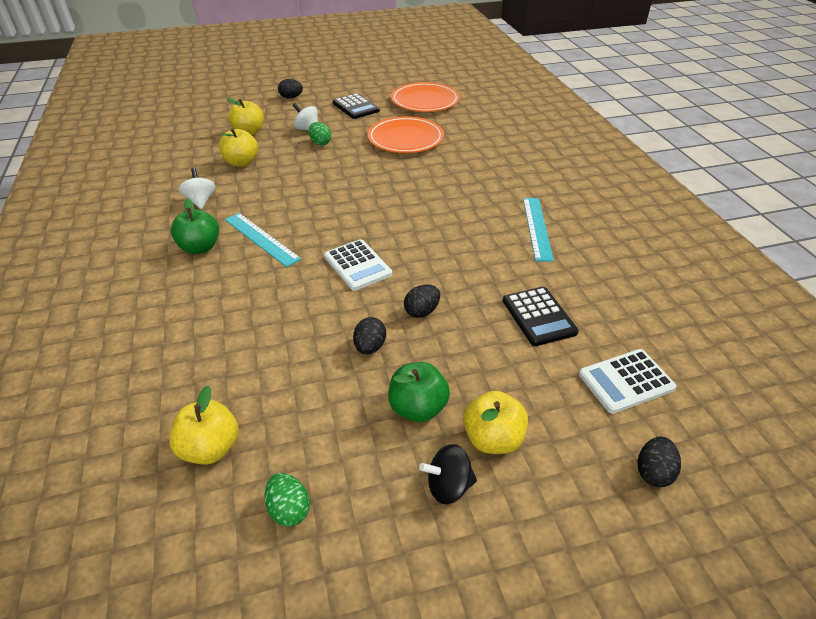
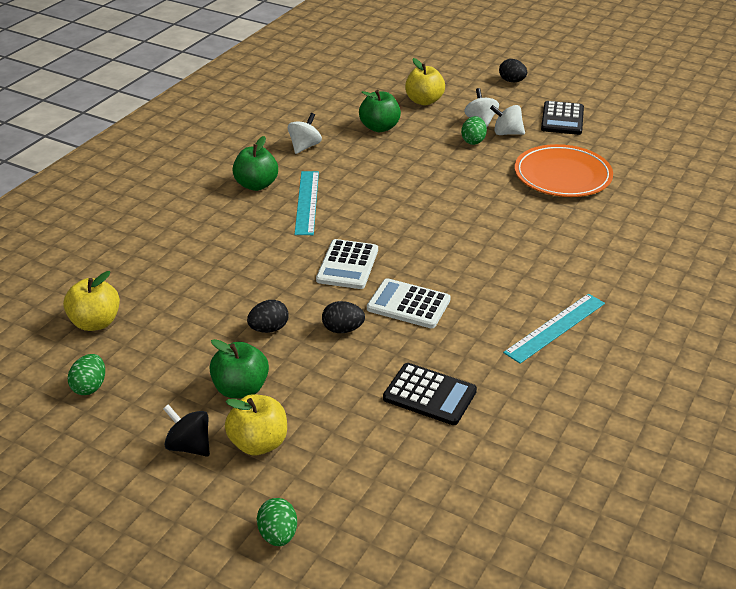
camera: 45 degrees right, 5 degrees down
(241, 162) = (379, 127): yellow apple -> green apple
(334, 129) = (506, 133): none -> white spinning top
(425, 101) = (649, 144): orange plate -> none
(539, 316) = (429, 395): black calculator -> black calculator turned 90 degrees counterclockwise
(609, 495) = (278, 535): none -> green egg
(626, 381) = (419, 486): white calculator -> white calculator (408, 304)
(653, 472) = (333, 550): black egg -> none

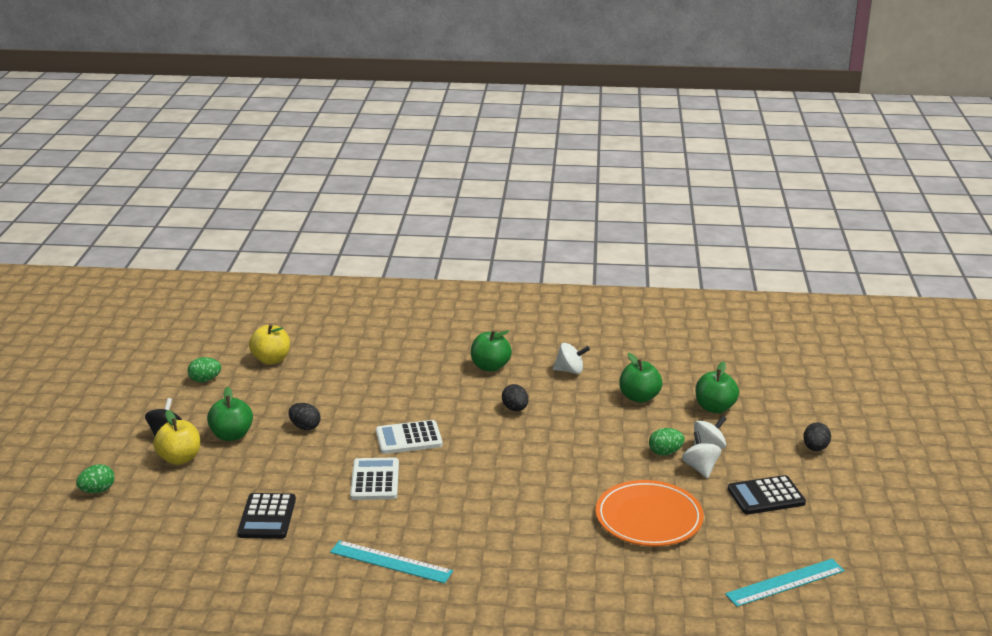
camera: 65 degrees right, 10 degrees down
(307, 202) = (484, 396): turquoise ruler -> turquoise ruler (785, 582)
(343, 329) = (323, 458): black egg -> black egg (515, 409)
(424, 101) = (715, 408): yellow apple -> green apple

